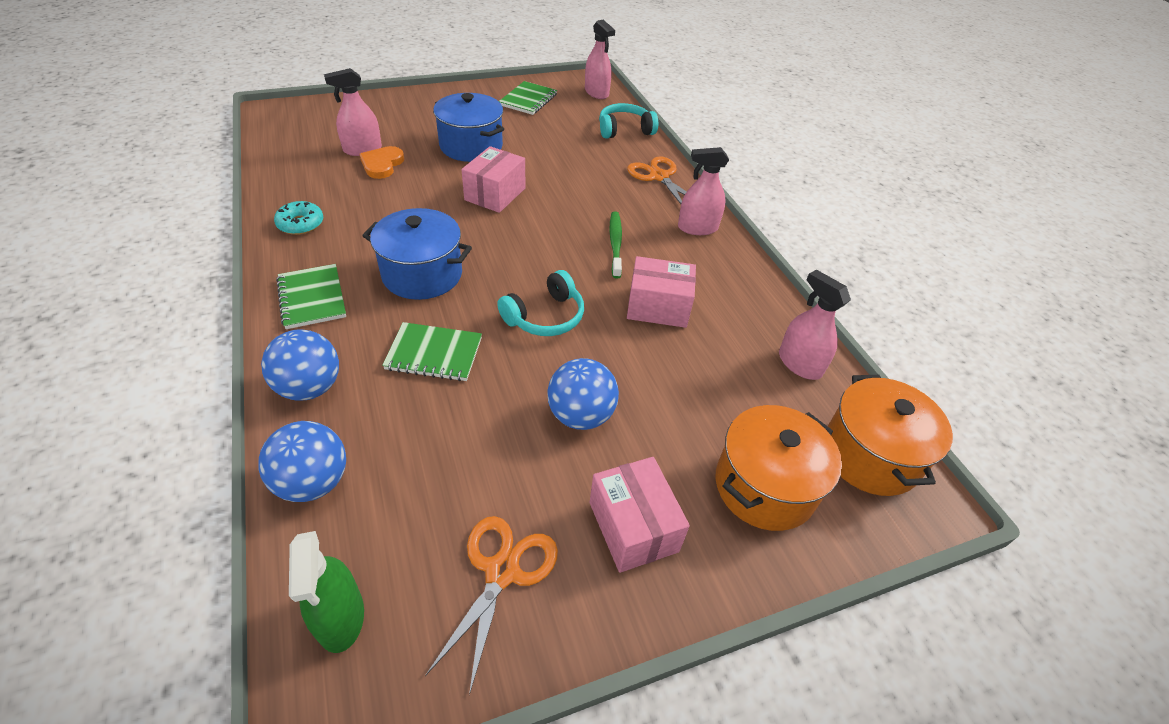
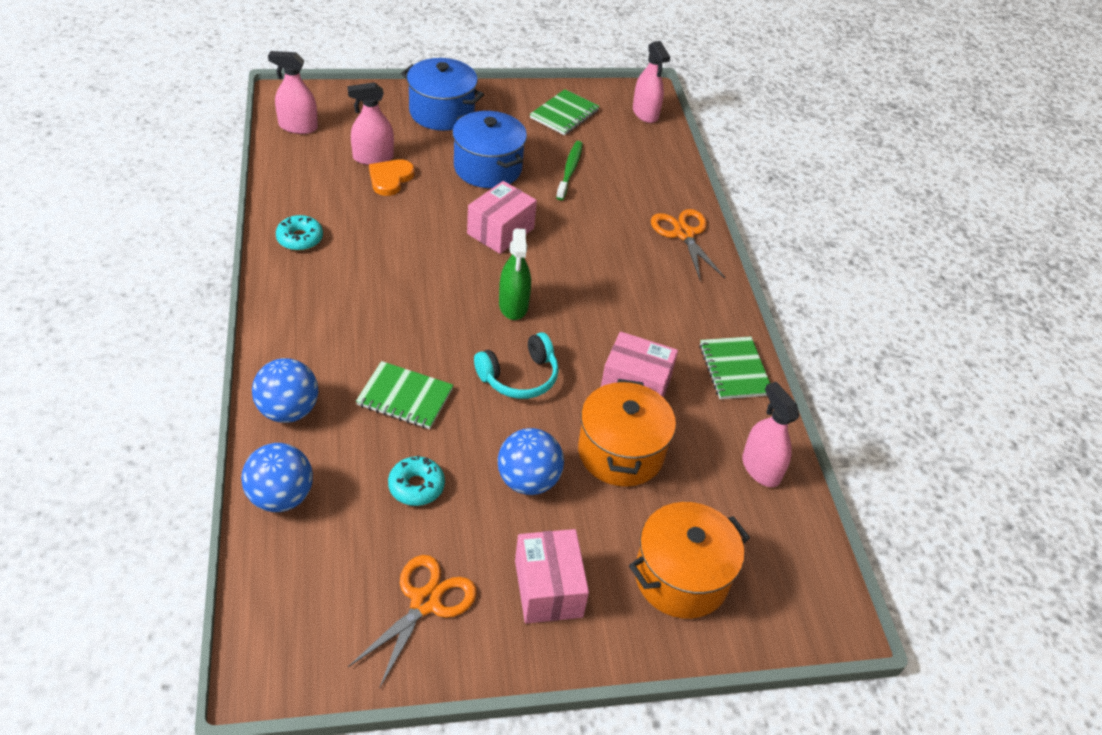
camera: 10 degrees right, 0 degrees up
(312, 298) = (301, 321): green notebook -> green notebook (734, 370)
(340, 617) = (288, 610): green spray bottle -> green spray bottle (513, 305)
(422, 274) = (409, 312): blue pot -> blue pot (441, 112)
(464, 442) = (416, 486): none -> turquoise donut
(615, 244) = (612, 308): green toothbrush -> green toothbrush (569, 170)
(624, 130) = (663, 168): turquoise headphones -> none
(697, 228) = (706, 302): pink spray bottle -> pink spray bottle (298, 127)
(870, 455) = (795, 569): orange pot -> orange pot (620, 452)

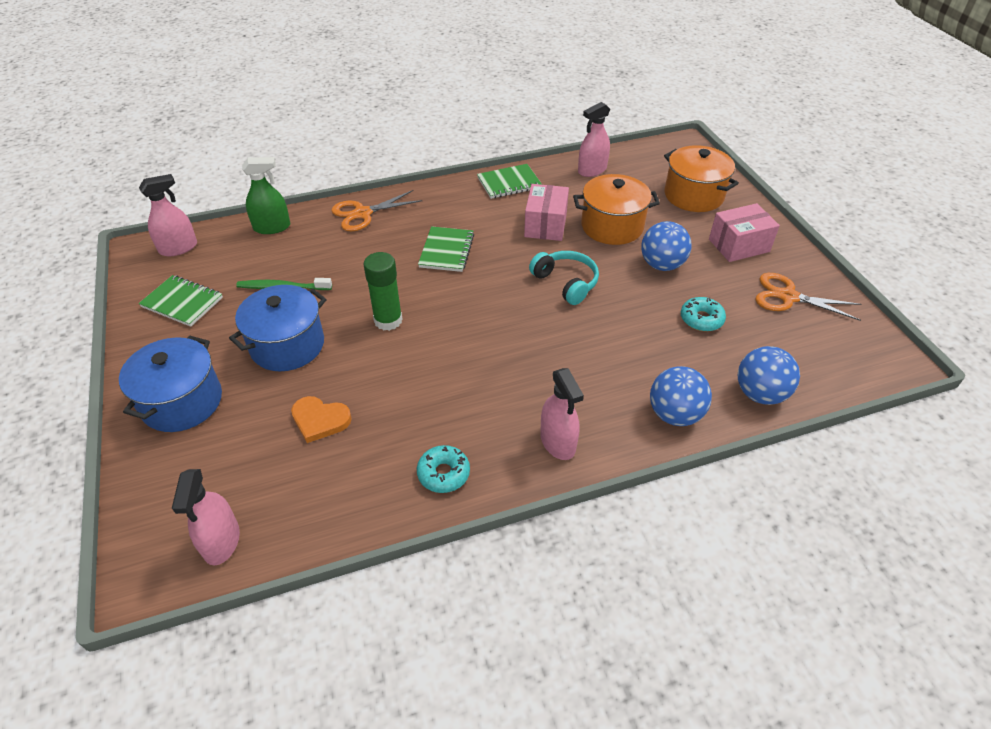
camera: 95 degrees left, 0 degrees up
(373, 158) = (281, 445): pink spray bottle -> pink spray bottle (558, 442)
(405, 397) = (620, 343): green notebook -> green notebook (446, 251)
(500, 231) = (388, 320): pink box -> green glue stick
(513, 305) = (486, 297): green spray bottle -> green spray bottle (272, 227)

